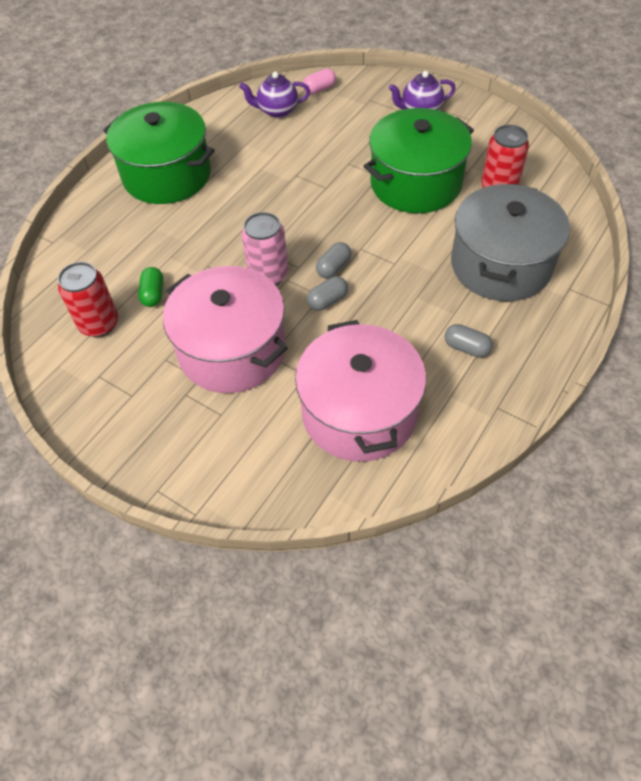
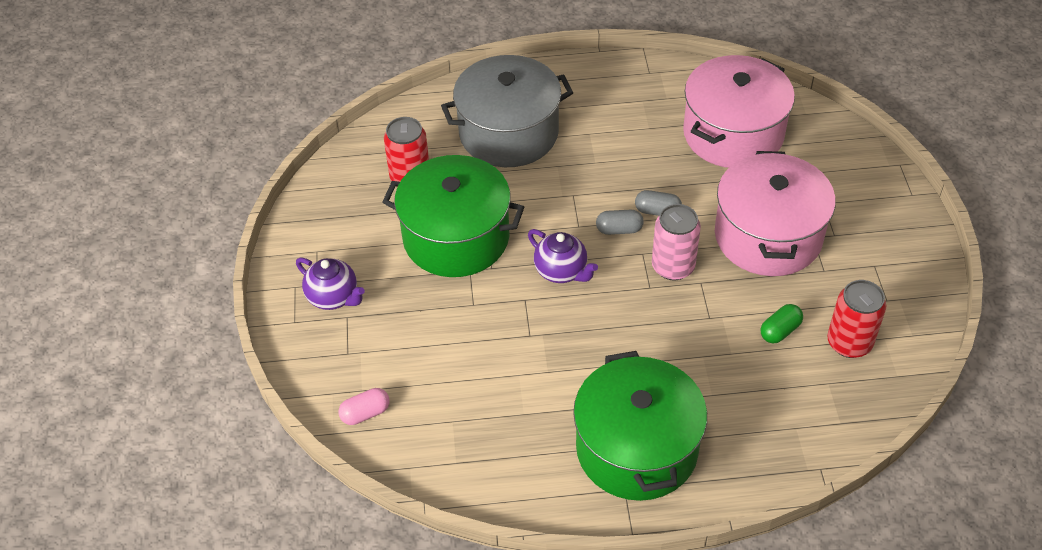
camera: 130 degrees left, 5 degrees down
(277, 111) = (440, 426): purple teapot -> purple teapot (561, 271)
(319, 89) = (365, 413): pink capsule -> pink capsule turned 45 degrees counterclockwise
(466, 348) = (615, 111): grey capsule -> none

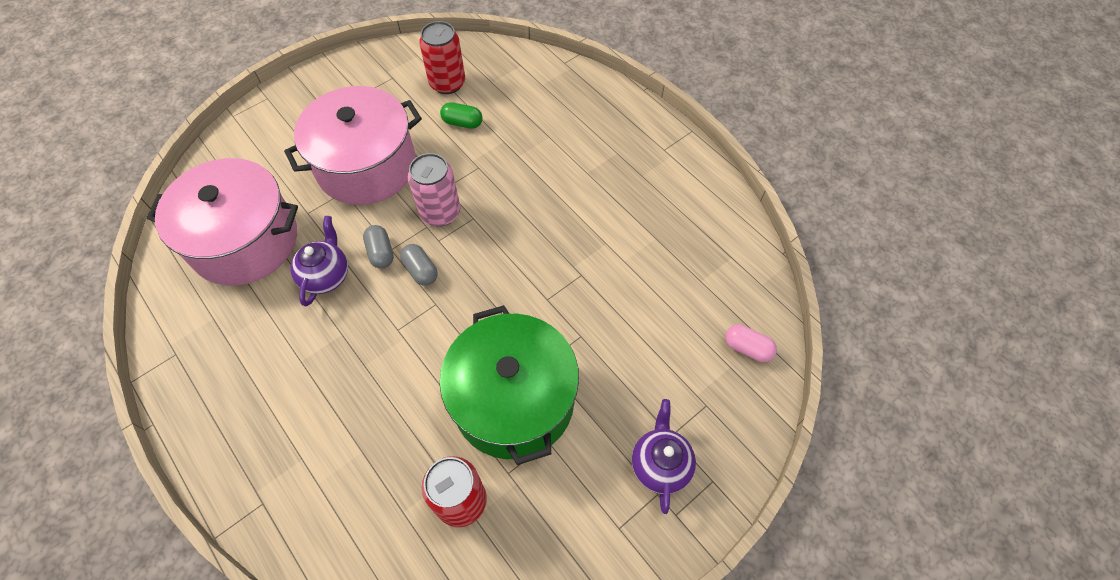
camera: 125 degrees left, 10 degrees up
(508, 133) = (337, 441): grey pot -> none
(561, 271) = (497, 288): purple teapot -> purple teapot (326, 276)
(637, 448) = (627, 157): green pot -> none

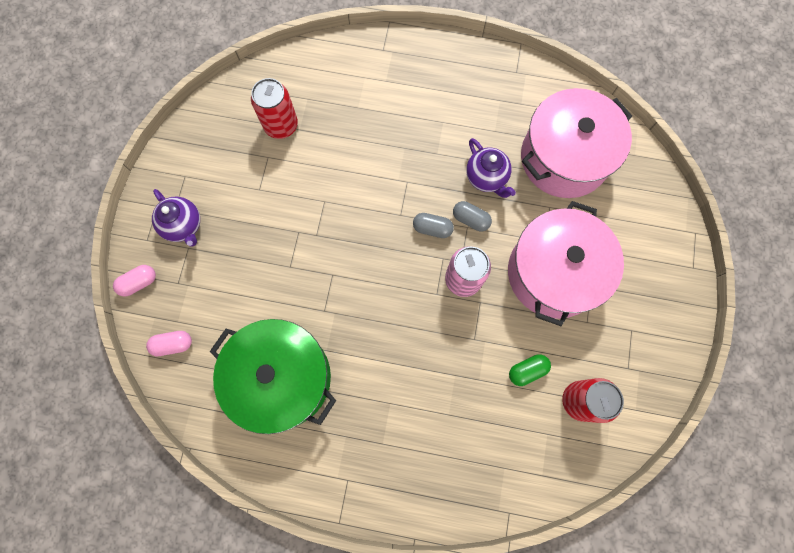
camera: 140 degrees right, 15 degrees up
(513, 400) = (298, 196): green pot -> green pot (282, 378)
(748, 437) = (139, 282): none -> pink capsule

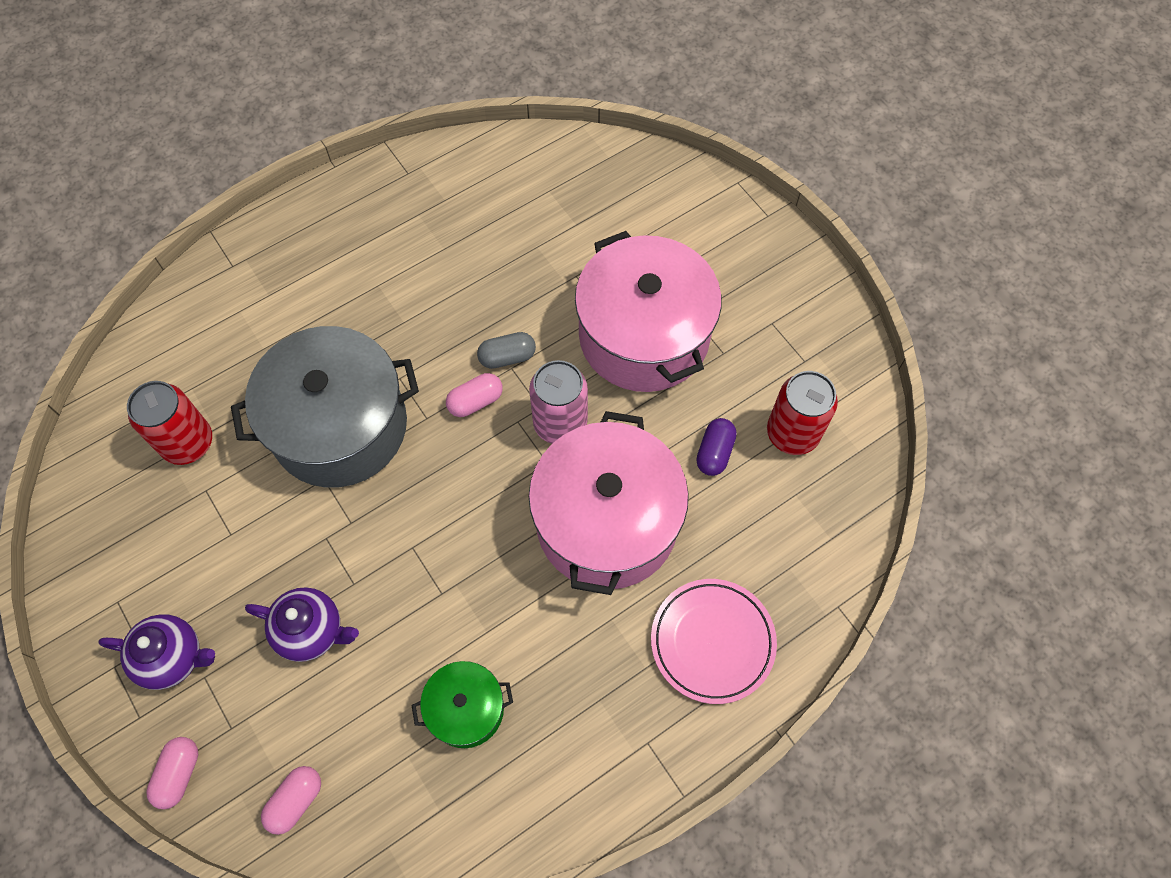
camera: 45 degrees left, 10 degrees down
(282, 378) = (466, 709): green pot -> green pot, size x0.50
(356, 181) = (339, 426): none -> grey pot
(427, 465) = (712, 642): none -> pink plate
(432, 228) = (475, 401): grey capsule -> pink capsule
(486, 178) = (482, 302): purple teapot -> purple teapot (311, 631)
(527, 370) = (714, 452): green capsule -> purple capsule
(564, 158) = (542, 217): pink pot -> pink pot (607, 522)

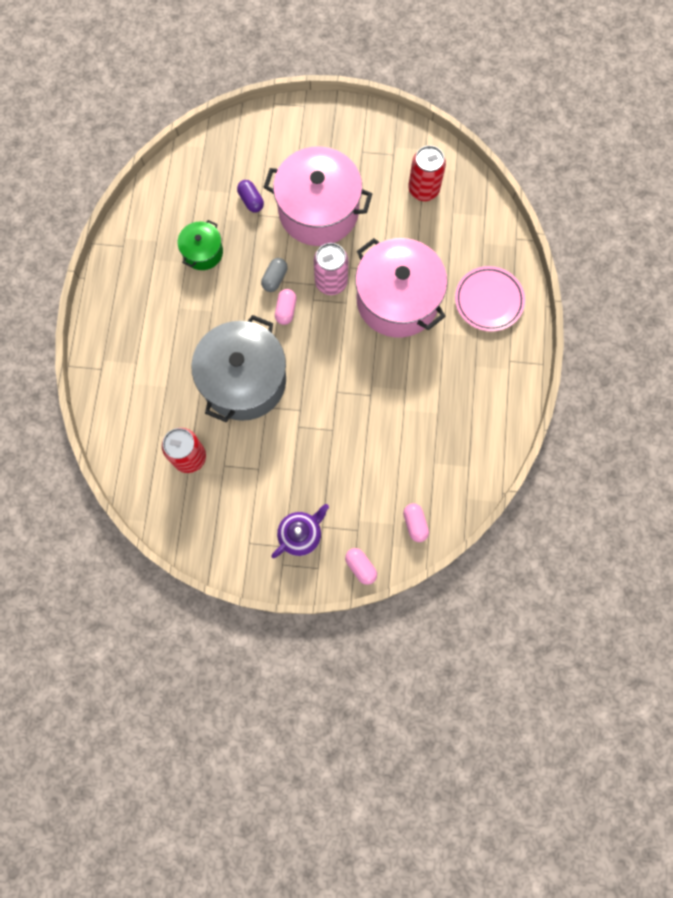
camera: 50 degrees left, 10 degrees up
(311, 631) = (340, 464): purple teapot -> none
(466, 709) = (433, 423): green pot -> green pot (203, 252)
(714, 452) = (404, 229): purple capsule -> purple capsule (251, 201)

